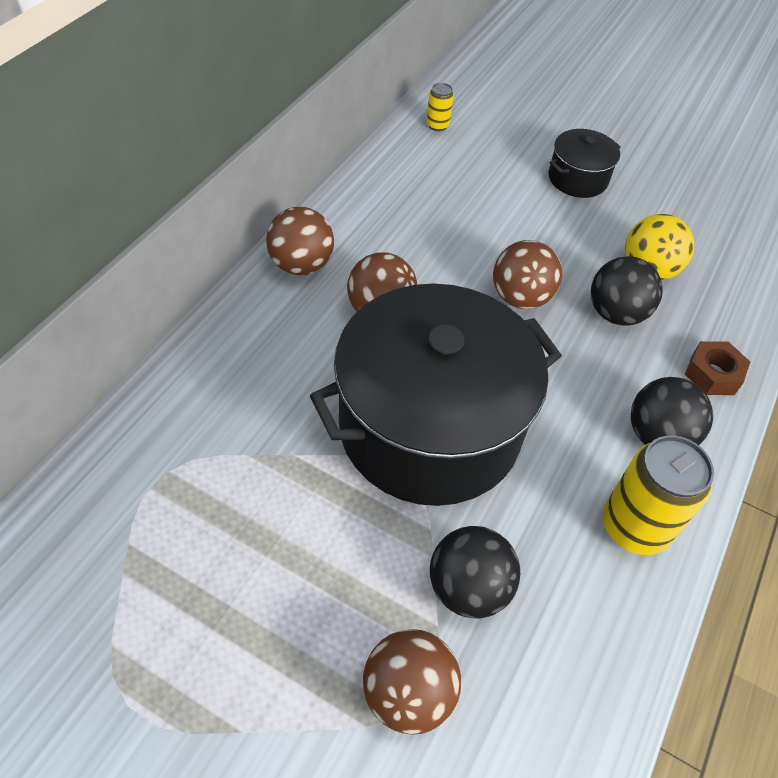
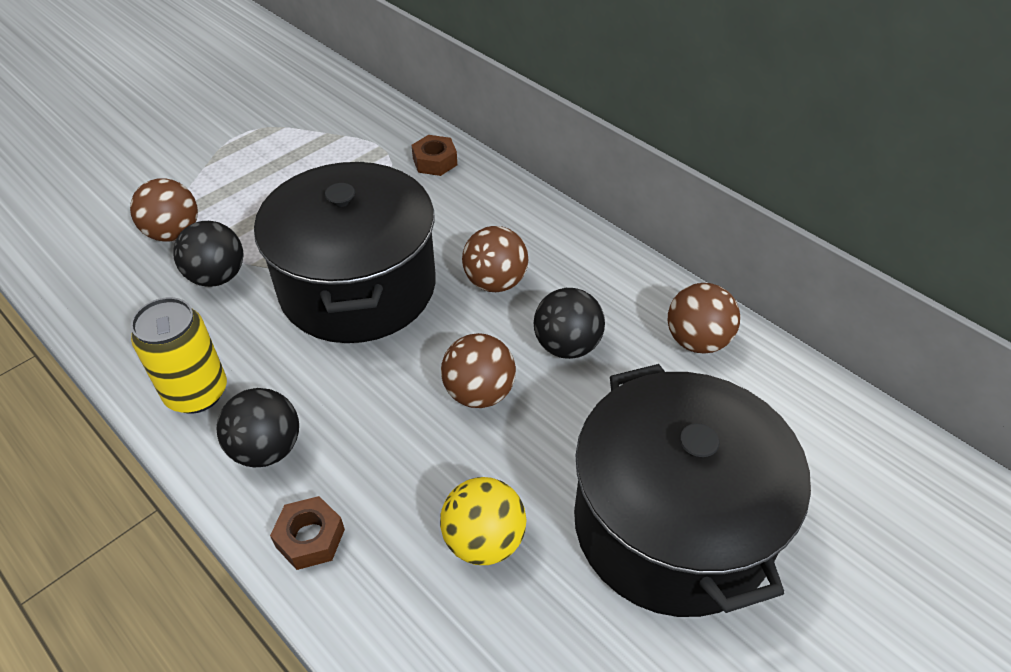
camera: 110 degrees right, 5 degrees down
(180, 411) = (435, 161): none -> brown nut
(301, 265) = (567, 241): brown ball -> brown ball (697, 341)
(437, 125) = (792, 396): yellow can -> none
(577, 178) = (672, 524): black pot -> black pot, size x2.29
(616, 313) = (428, 474): black ball -> black ball (567, 345)

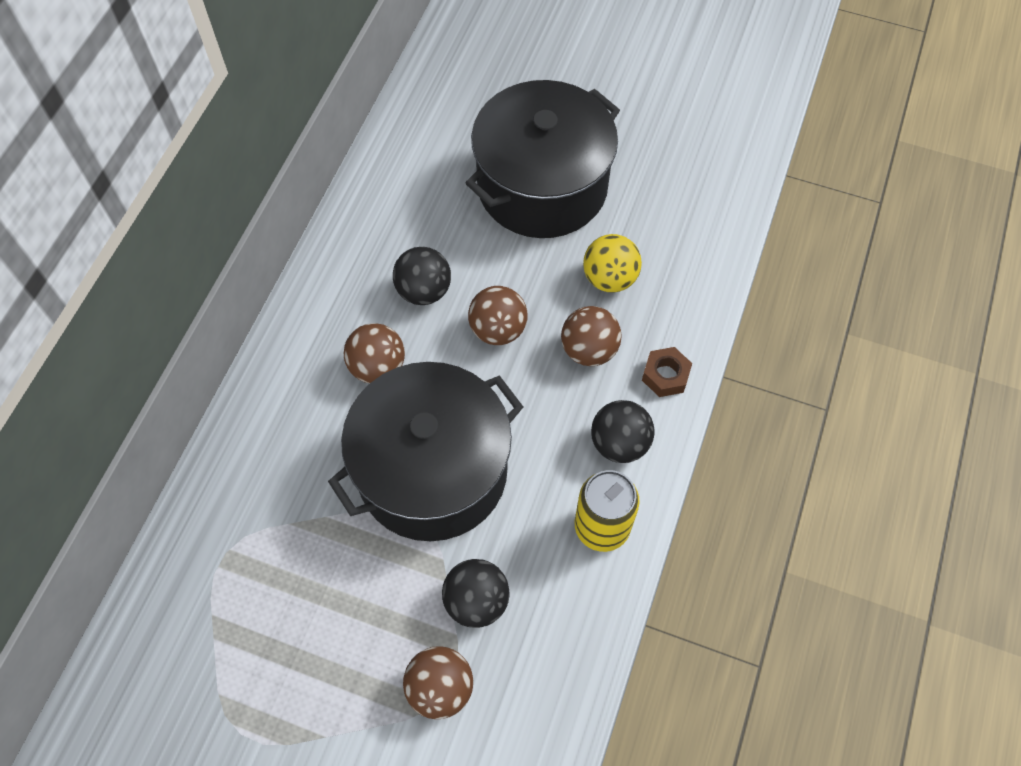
camera: 115 degrees left, 15 degrees up
(435, 161) = (226, 495): brown nut -> none
(697, 341) = (378, 211): brown ball -> brown ball (589, 350)

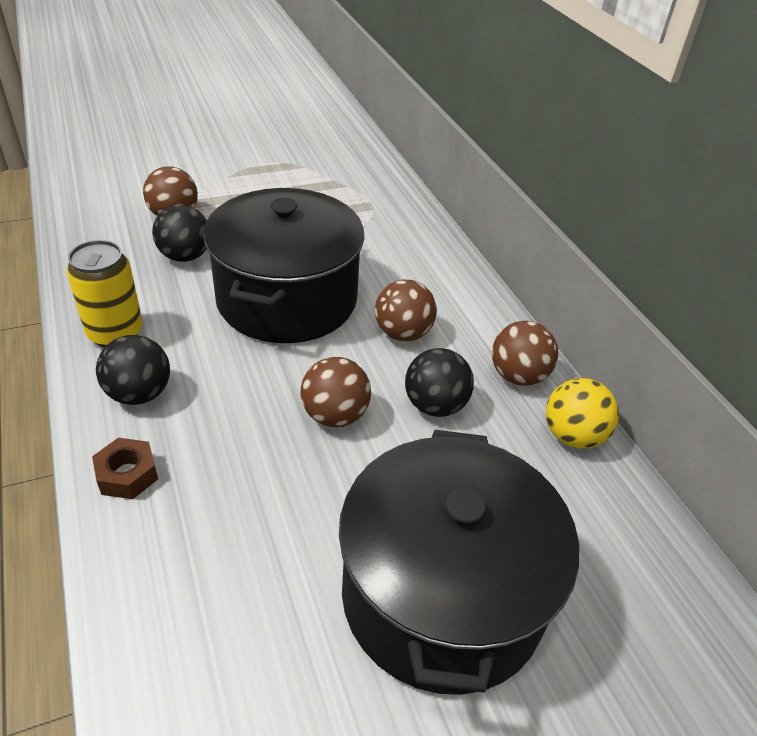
camera: 135 degrees right, 20 degrees down
(589, 350) = (229, 450): brown ball -> brown ball (518, 376)
(609, 278) = (265, 536): yellow ball -> yellow ball (573, 436)

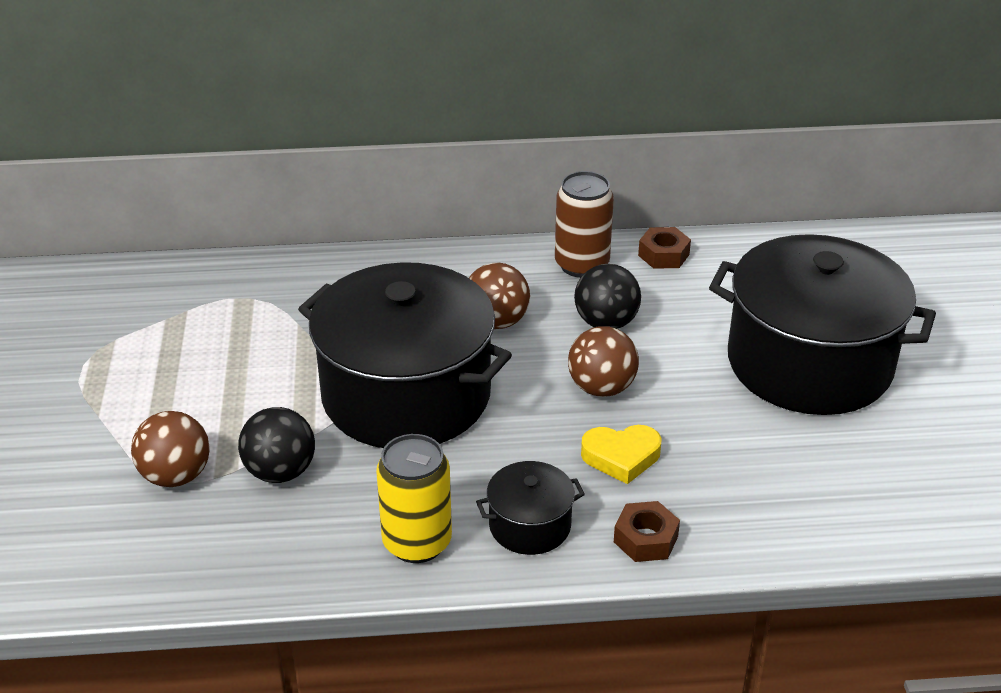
camera: 70 degrees left, 5 degrees down
(139, 393) = (530, 525): black ball -> black pot
(239, 442) = (621, 457): none -> yellow heart
(518, 376) = (581, 265): brown ball -> brown can
(573, 436) = (663, 255): yellow ball -> brown nut

